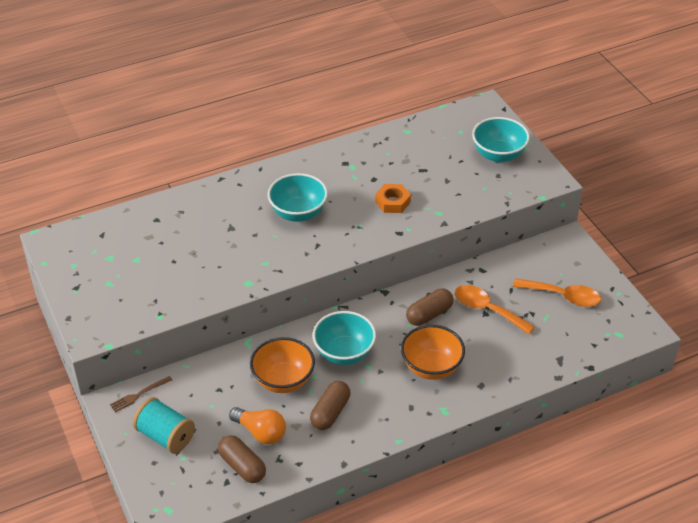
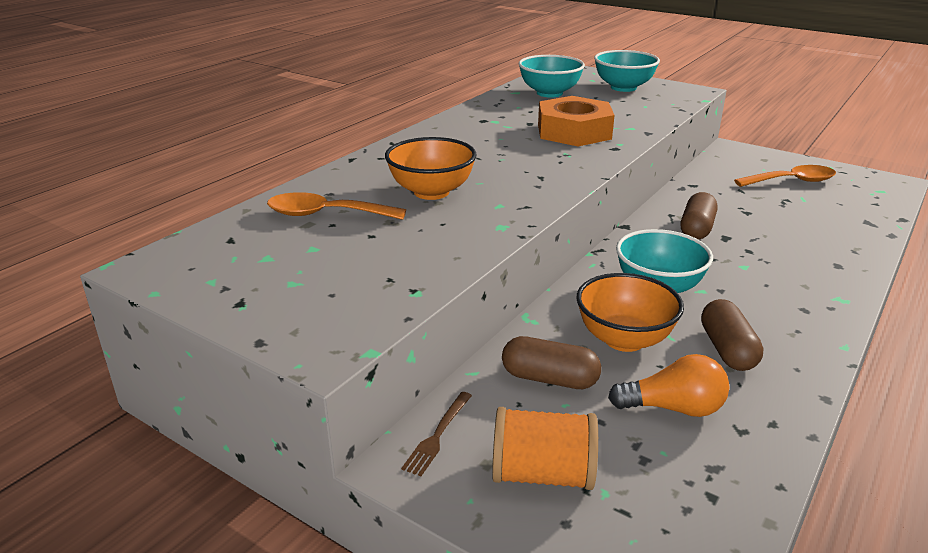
camera: 30 degrees left, 15 degrees down
(165, 436) = (542, 474): turquoise spool -> orange spool
(242, 466) = (706, 463): brown capsule -> brown capsule (549, 379)
(298, 213) = (483, 161): turquoise bowl -> turquoise bowl (549, 93)
(392, 202) = (574, 132): orange nut -> orange nut, size x1.80
(431, 367) = (767, 268): orange bowl -> orange bowl (431, 192)
(487, 309) = (744, 209): orange spoon -> orange spoon (326, 214)

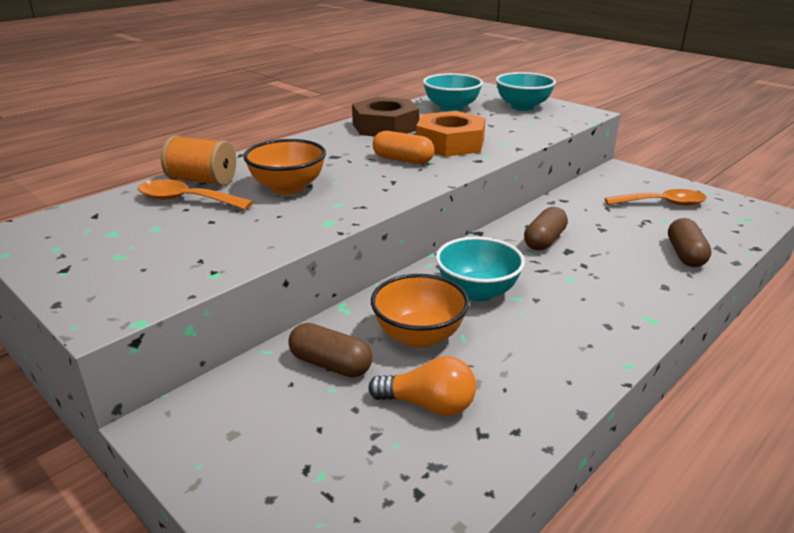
camera: 10 degrees right, 0 degrees up
(438, 435) = (204, 403): brown fork -> none
(491, 117) = (385, 126): none -> brown nut
(535, 153) = (403, 160): none -> orange capsule
(542, 474) = (274, 451): orange spool -> orange spool (202, 180)
(727, 350) = (510, 356): brown capsule -> brown capsule (685, 254)

